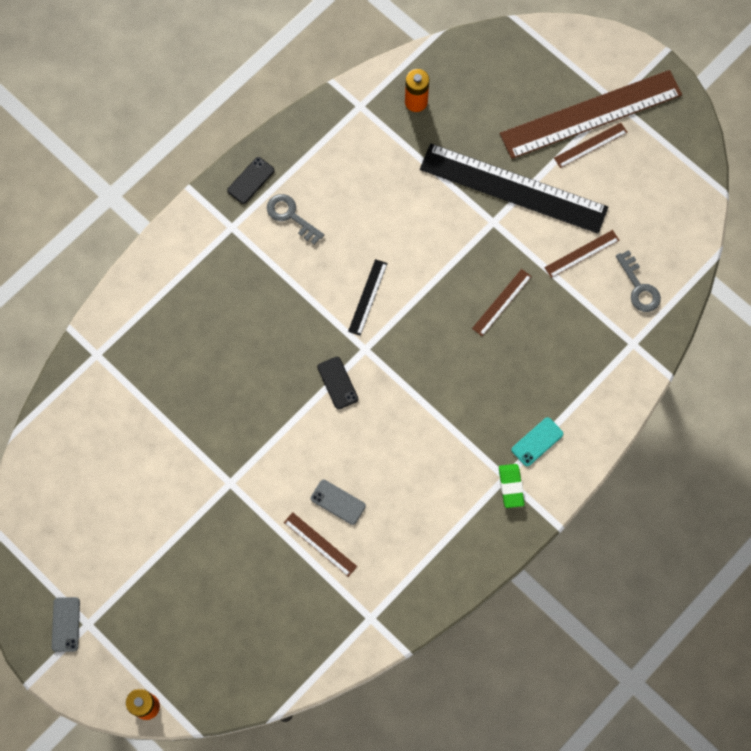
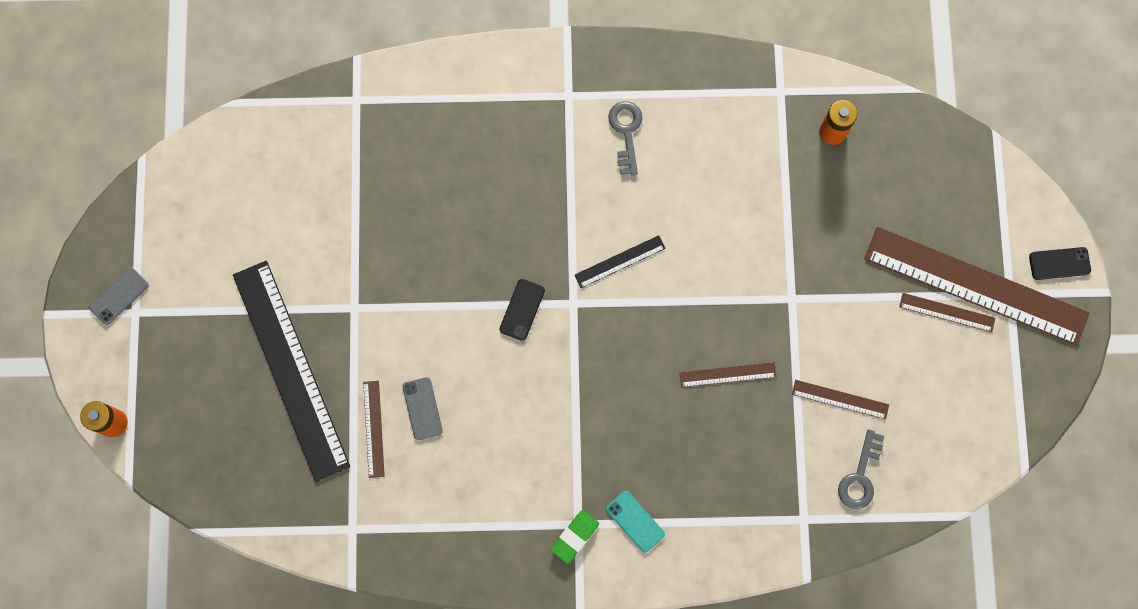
camera: 45 degrees right, 5 degrees up
(251, 180) = (624, 70): black phone -> black phone (1059, 263)
(513, 189) = (839, 286): black ruler -> black ruler (290, 370)
(537, 442) = (635, 521): turquoise phone -> turquoise phone turned 45 degrees clockwise

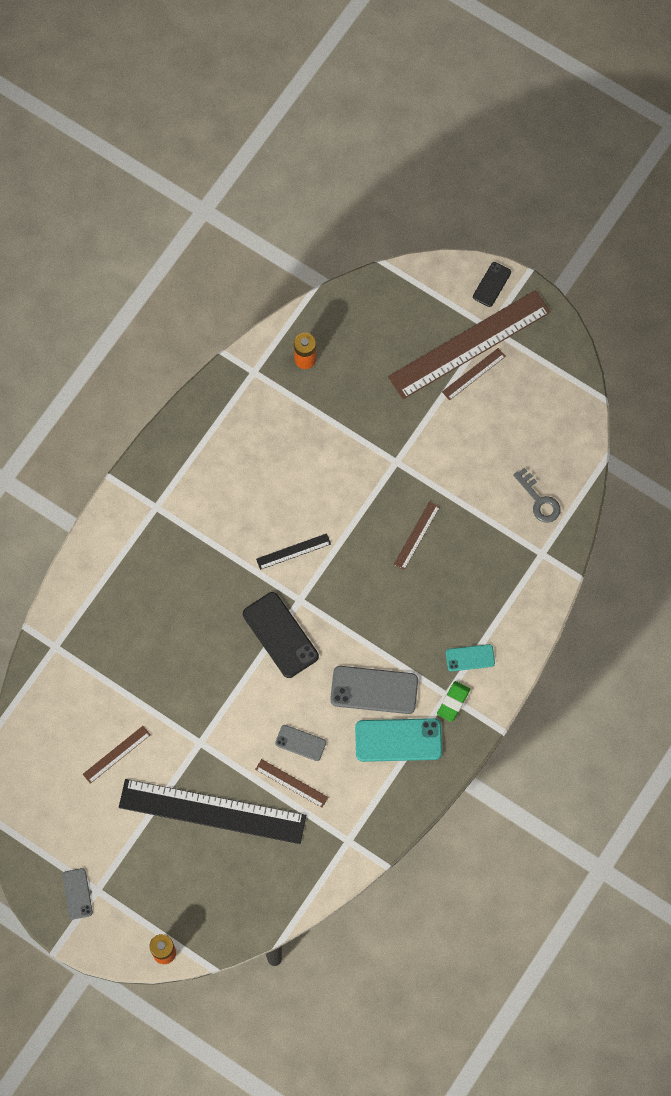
camera: 55 degrees left, 5 degrees down
(494, 507) = (398, 740): none -> turquoise phone
(522, 309) = (280, 635): black phone -> black phone, size x1.79
(530, 445) = (374, 690): none -> grey phone
(574, 536) = (453, 702): green eraser -> green eraser turned 45 degrees clockwise
(619, 261) = (293, 551): black ruler -> black ruler turned 60 degrees clockwise
(626, 132) = (208, 487): grey key -> none
(840, 399) = (482, 478): brown ruler -> brown ruler (116, 754)

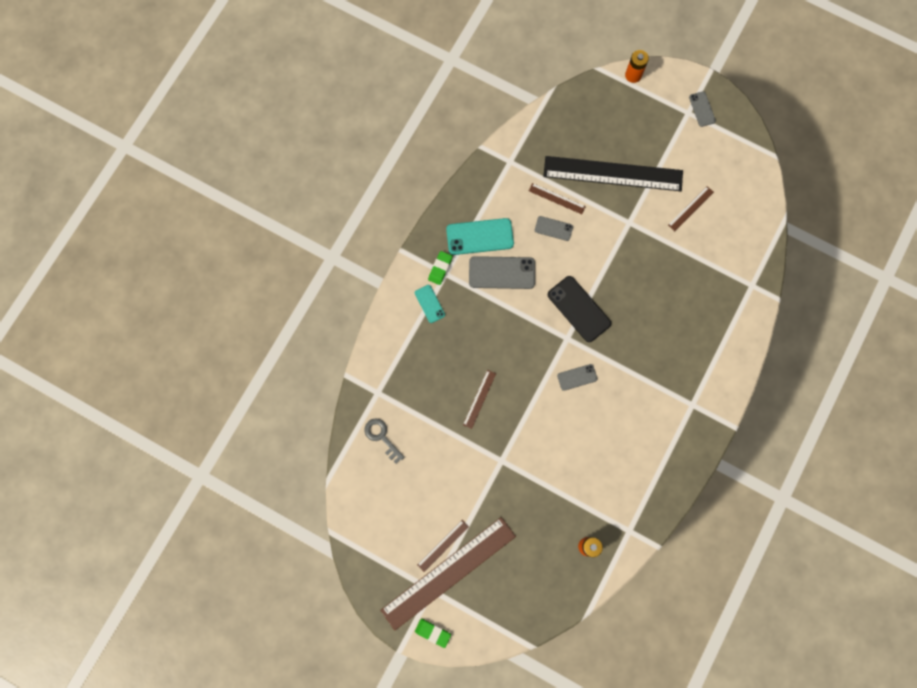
camera: 175 degrees right, 5 degrees up
(293, 551) = (577, 377): black ruler -> grey phone
(470, 658) = (429, 304): turquoise phone -> turquoise phone turned 75 degrees clockwise
(492, 284) = (433, 632): black phone -> green eraser

